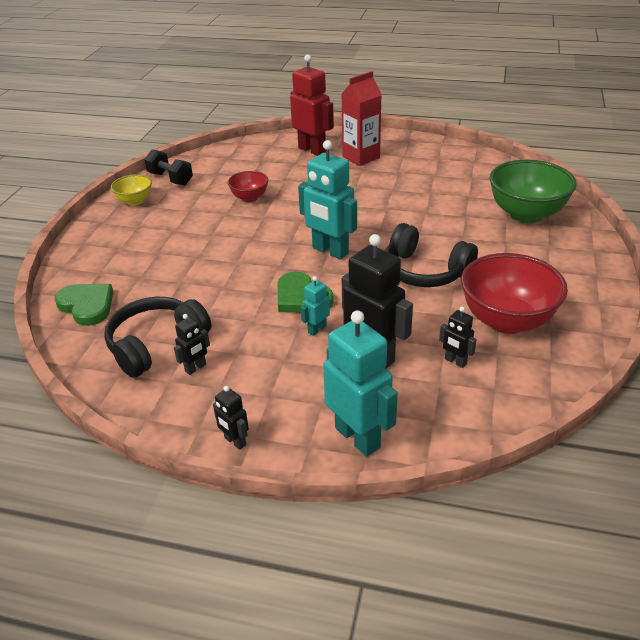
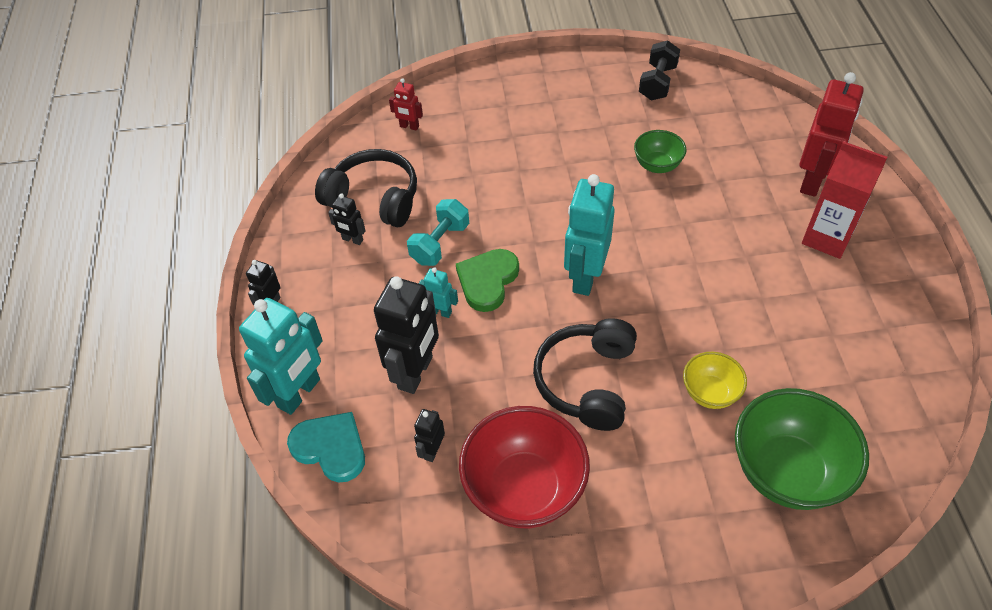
camera: 70 degrees right, 15 degrees up
(87, 305) = (409, 126): green heart -> red robot
(135, 201) = (595, 76): yellow bowl -> yellow bowl (710, 393)
(243, 315) = (440, 243): none -> turquoise dumbbell
(249, 198) = (657, 165): red bowl -> green bowl
(429, 425) = (331, 448): none -> turquoise heart

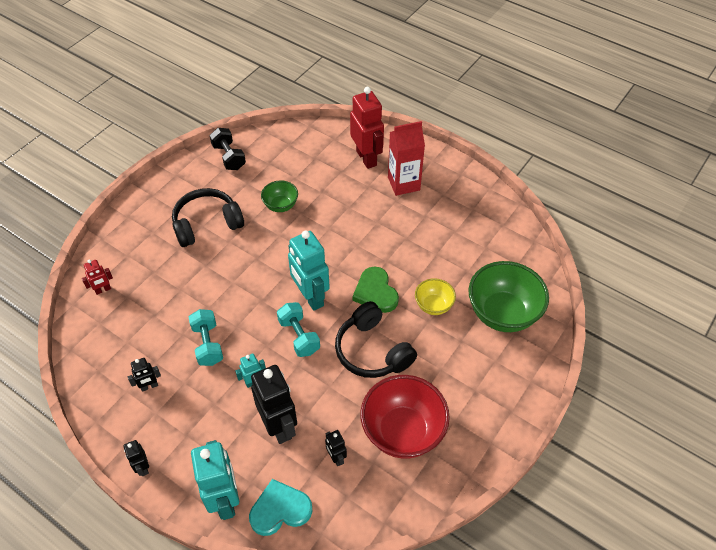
camera: 50 degrees left, 0 degrees up
(374, 198) = (133, 351): black headphones -> black headphones (207, 224)
(487, 281) = (260, 342): green heart -> green heart (375, 292)
(530, 305) = (299, 336): none -> turquoise dumbbell

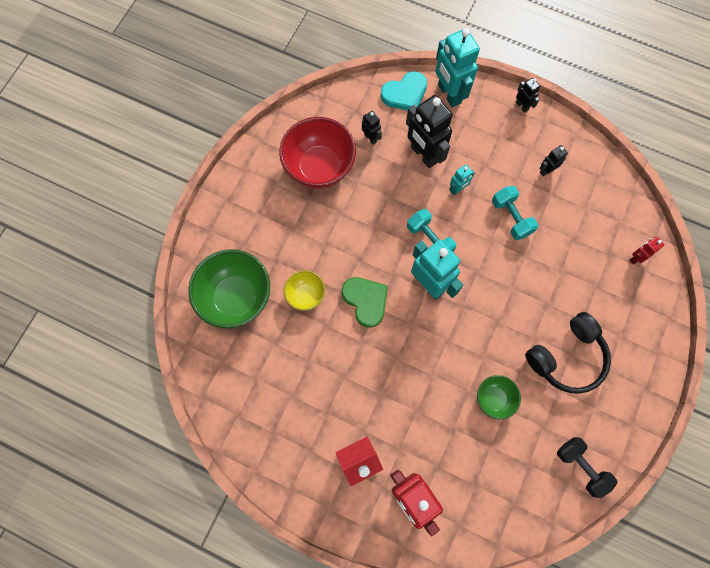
camera: 170 degrees right, 20 degrees up
(372, 351) = (358, 236): black headphones -> none

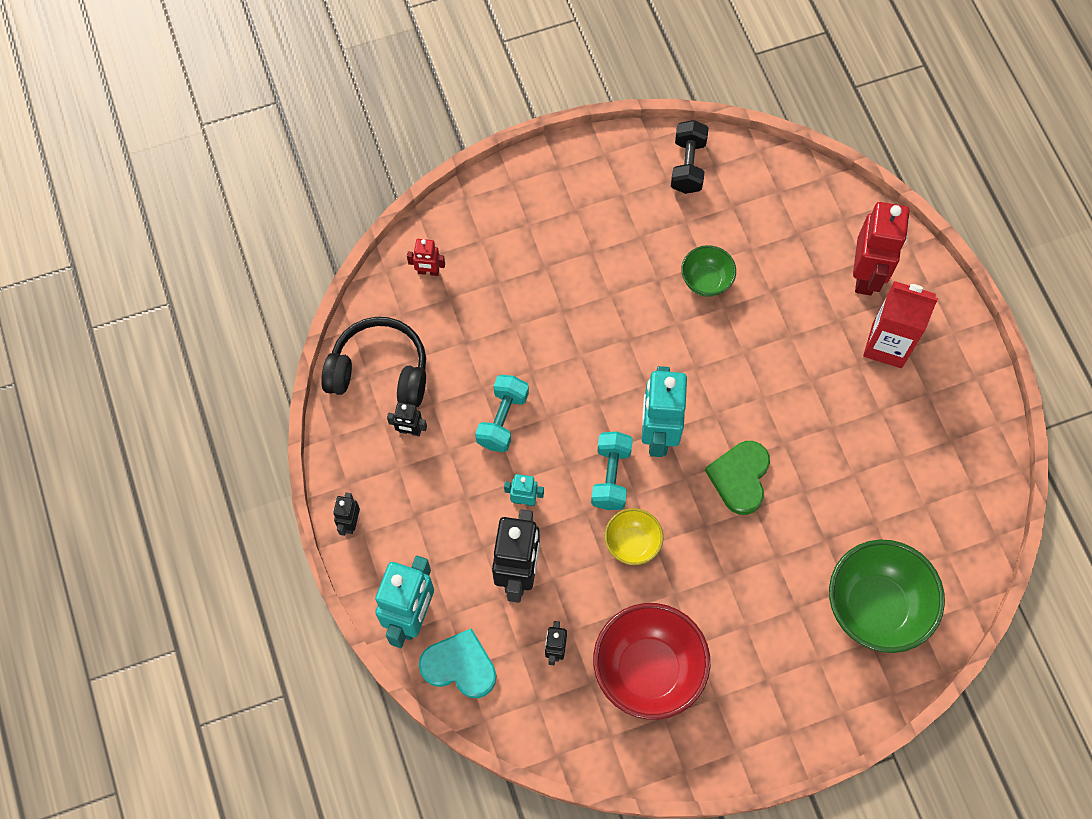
camera: 135 degrees left, 5 degrees down
(305, 295) = (797, 541): yellow bowl -> yellow bowl (632, 543)
(567, 357) = (599, 252): black headphones -> black headphones (380, 371)

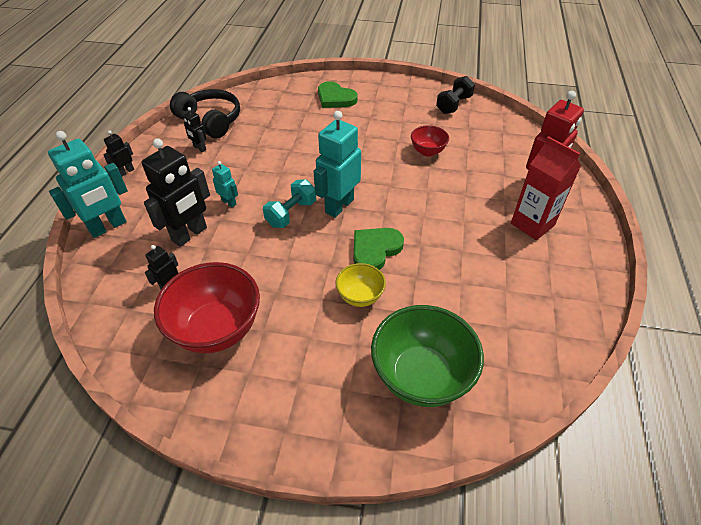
camera: 30 degrees right, 20 degrees down
(428, 271) = (275, 95): red robot -> none
(459, 666) = (105, 265): turquoise heart -> none
(502, 419) = (253, 163): turquoise dumbbell -> none
(518, 233) = (335, 98): none -> green heart
(632, 543) = (273, 252): yellow bowl -> yellow bowl (360, 296)
(706, 281) = (427, 151): green bowl -> red bowl

